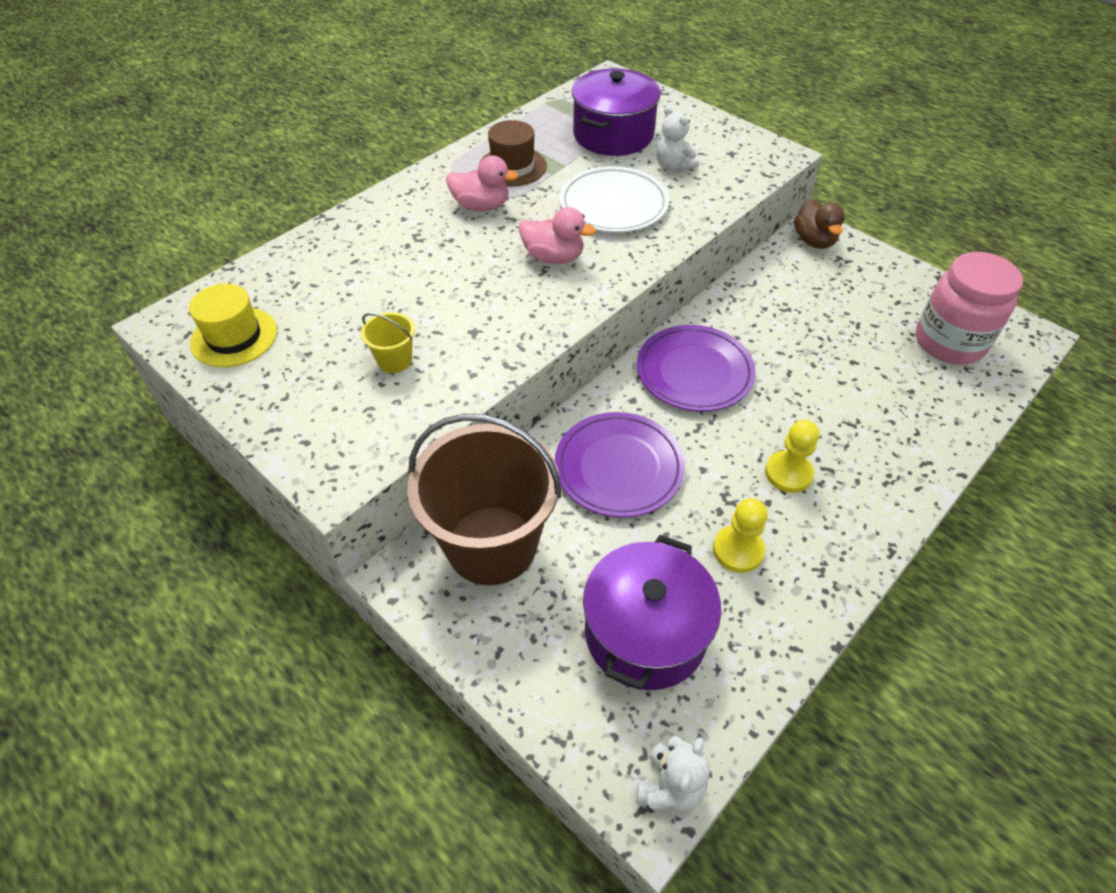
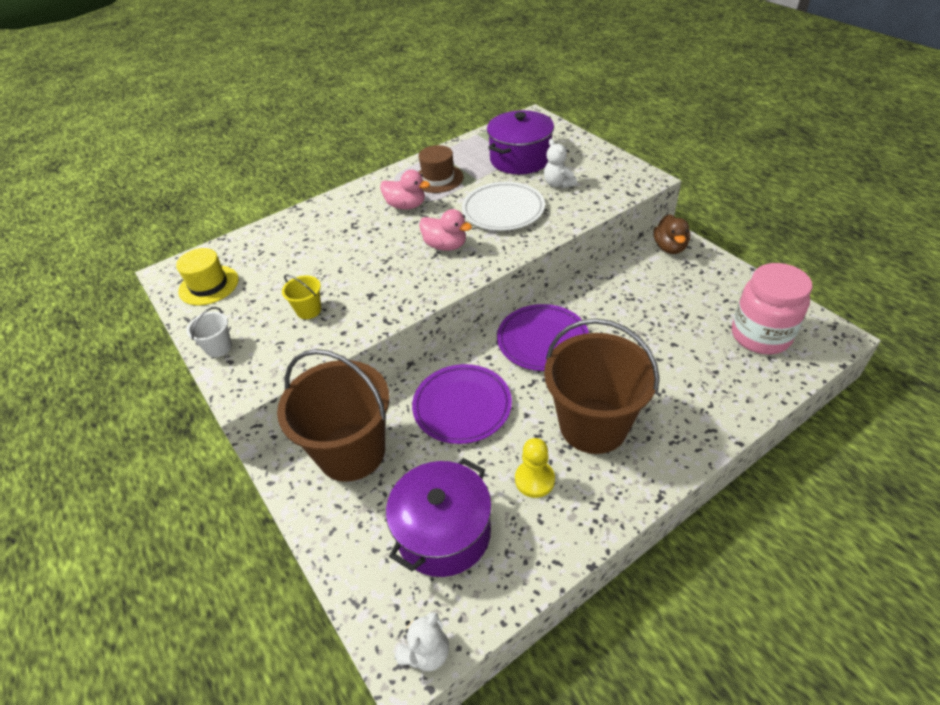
camera: 15 degrees right, 5 degrees down
(281, 424) = (218, 347): none -> white bucket
(788, 473) = (593, 425): yellow pawn -> brown bucket

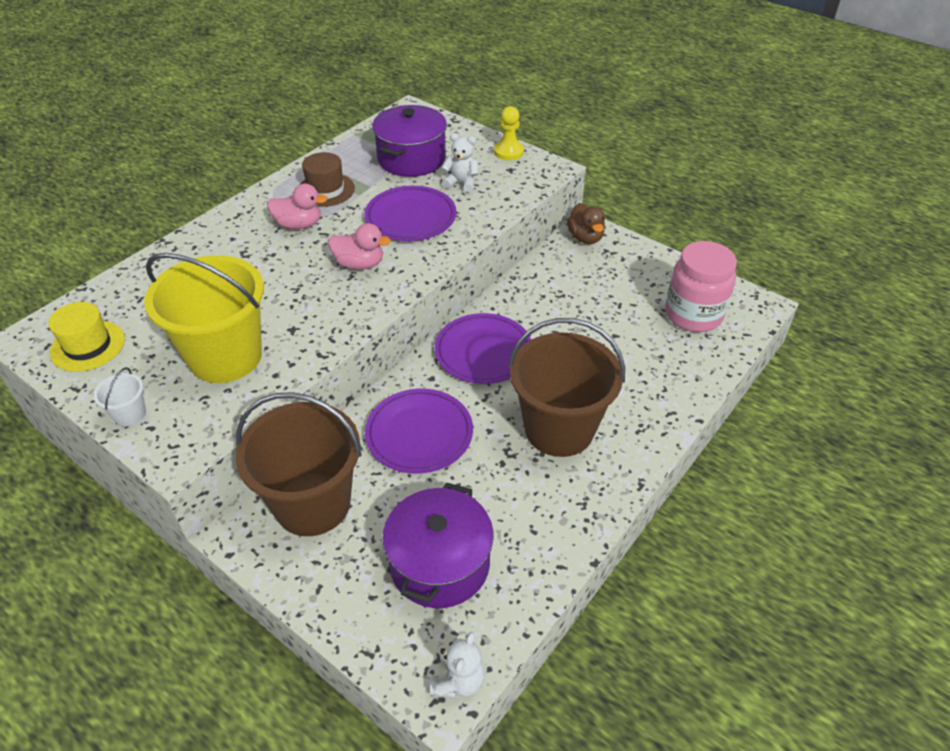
camera: 20 degrees left, 0 degrees up
(309, 310) = (225, 356): yellow bucket -> yellow bucket, size x2.50
(503, 210) = (411, 217): white plate -> purple plate
(534, 480) = (516, 493): yellow pawn -> yellow pawn (508, 152)
(558, 184) = (461, 183): white teddy bear -> white teddy bear turned 150 degrees clockwise

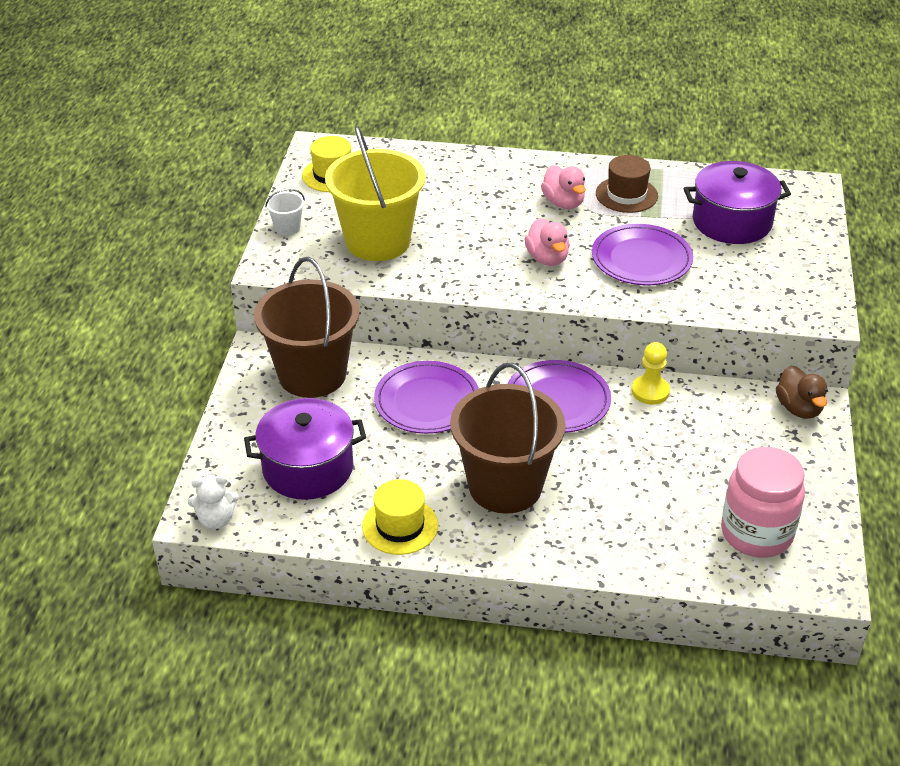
camera: 60 degrees right, 5 degrees down
(461, 183) = (729, 268): white teddy bear -> none
(508, 152) = (819, 278): yellow pawn -> yellow pawn (650, 391)
(562, 523) = (400, 526): none -> yellow hat
(585, 237) = (799, 408): brown duck -> brown duck turned 60 degrees counterclockwise

